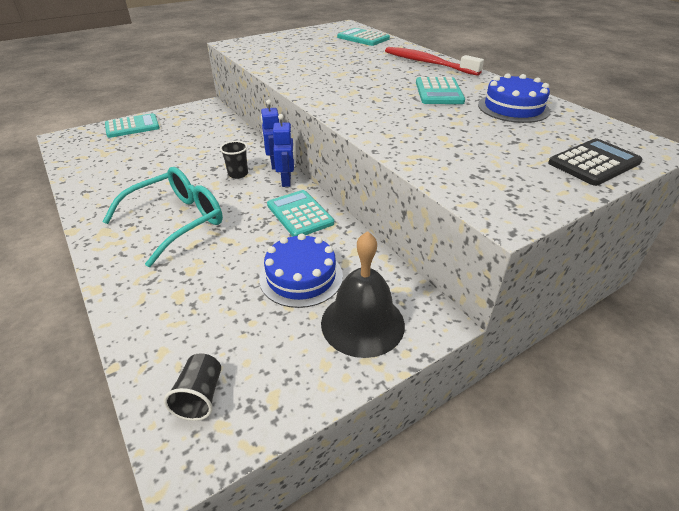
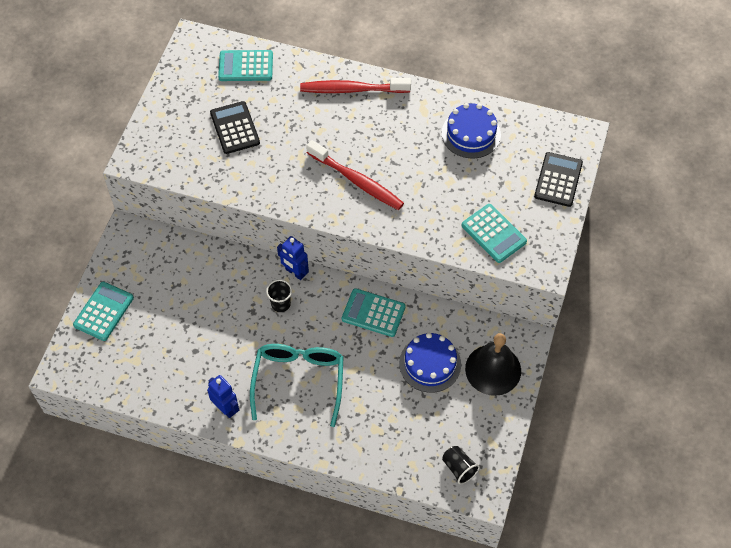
camera: 40 degrees left, 20 degrees up
(286, 181) = (326, 285): blue robot -> blue robot (226, 408)
(315, 52) = (235, 128): none -> black calculator
(368, 95) = (357, 181): none -> red toothbrush
(438, 92) = (403, 141): turquoise calculator -> turquoise calculator (493, 234)

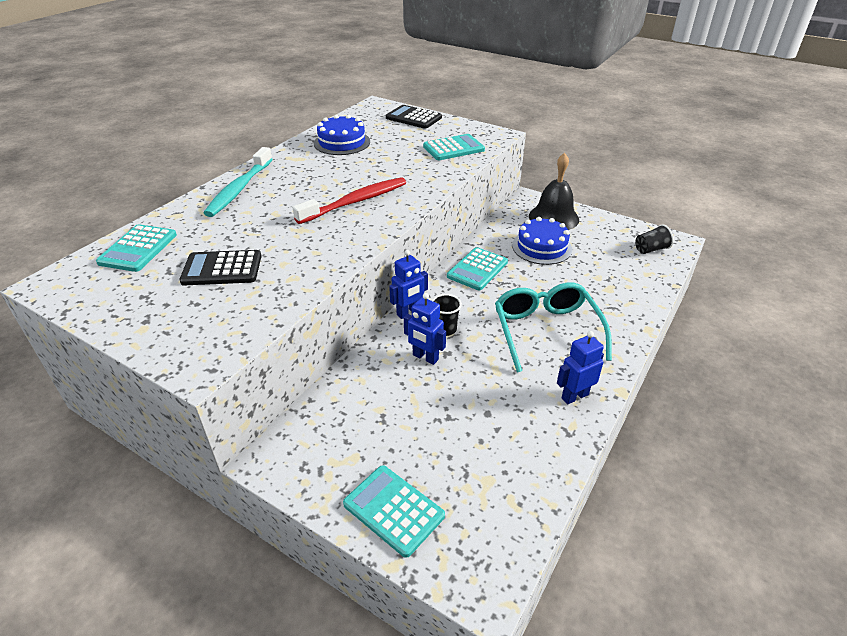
camera: 75 degrees left, 20 degrees down
(243, 297) = (425, 357): none -> blue robot
(299, 380) = (546, 331): turquoise glasses -> turquoise glasses turned 60 degrees clockwise
(352, 89) = (239, 189): red toothbrush -> turquoise toothbrush

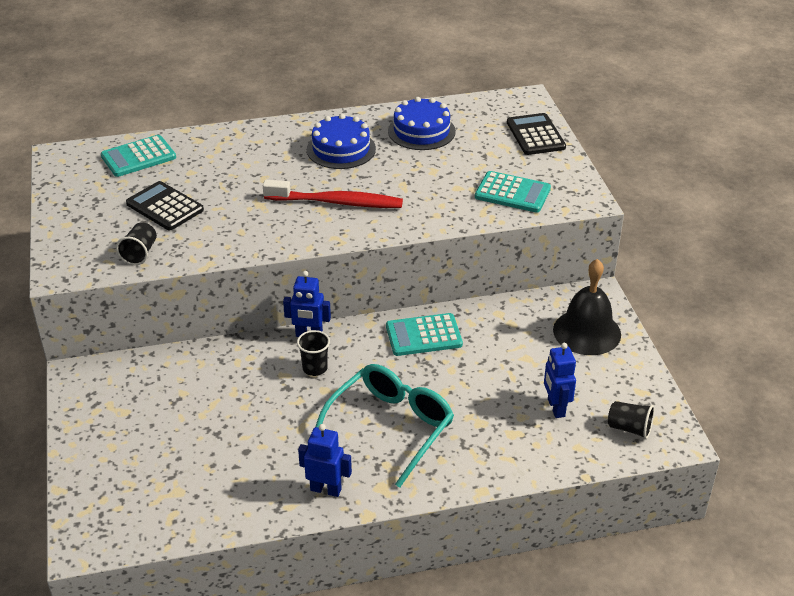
camera: 45 degrees right, 0 degrees up
(239, 189) = (271, 138): turquoise toothbrush -> none
(254, 310) = (140, 253): none -> black cup
(393, 510) = (101, 461): turquoise calculator -> none
(425, 357) = (266, 379): blue robot -> blue robot (555, 408)
(542, 247) = (520, 353): blue cake -> blue cake (341, 149)

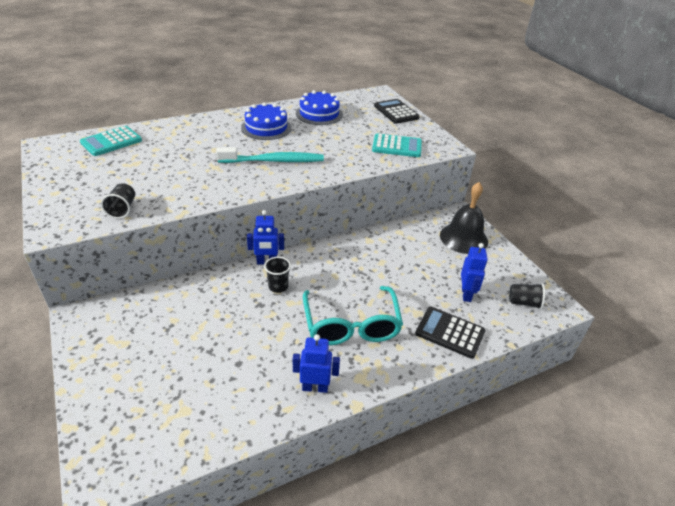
camera: 15 degrees left, 0 degrees up
(165, 207) = (138, 174): black calculator -> black calculator (450, 332)
(336, 202) = (274, 161): red toothbrush -> turquoise toothbrush
(391, 427) = (351, 325): turquoise glasses -> turquoise glasses turned 150 degrees clockwise
(423, 335) = (352, 253): turquoise calculator -> none
(555, 408) = (466, 294): blue robot -> blue robot turned 150 degrees counterclockwise

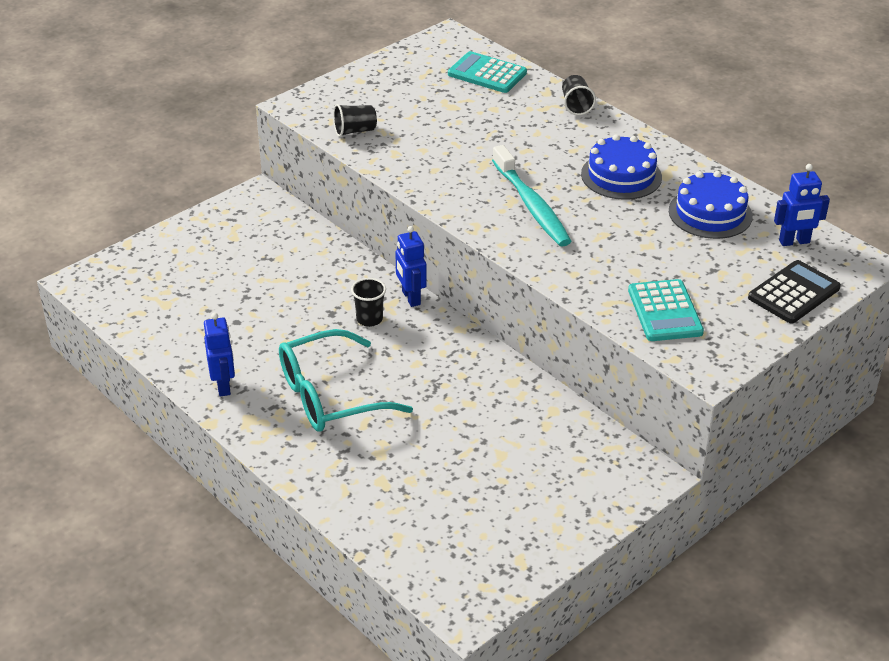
camera: 75 degrees right, 0 degrees up
(450, 332) = (356, 490): black calculator -> none
(463, 238) = (582, 487): black bell -> none
(466, 294) = (442, 501): blue robot -> blue robot (794, 242)
(524, 303) = (455, 568): black cup -> black cup (576, 105)

